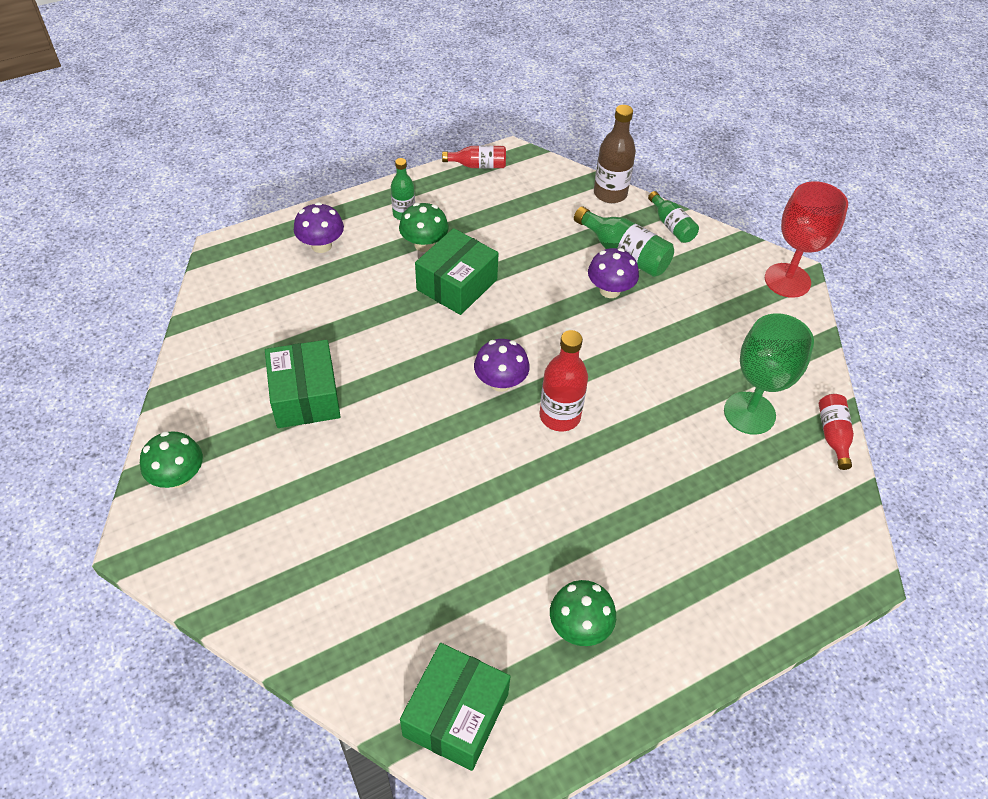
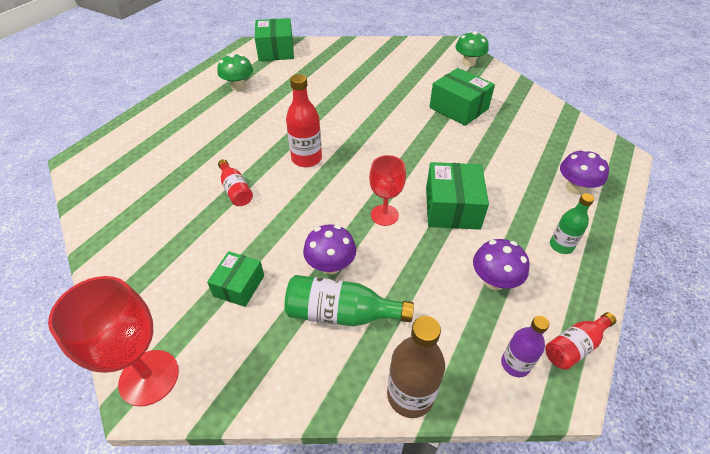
camera: 150 degrees right, 5 degrees down
(424, 244) = (512, 227): green mushroom -> none
(500, 382) = (359, 160): purple mushroom -> purple mushroom (494, 280)
(527, 309) = (384, 215): none -> red goblet
(528, 176) = (515, 364): none -> purple bottle
(671, 226) = (312, 385): green bottle -> none
(698, 311) = (239, 285): none -> green box
(749, 413) = (168, 218): green goblet -> none
(833, 435) = (94, 231): red bottle -> red bottle (236, 190)

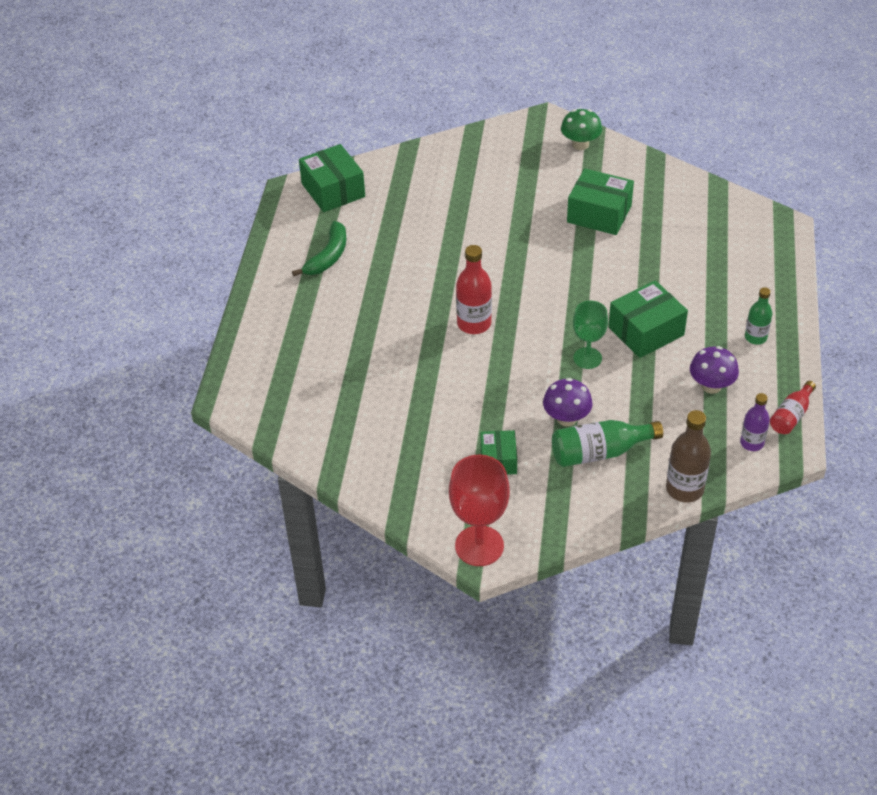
camera: 20 degrees left, 0 degrees up
(236, 190) = (427, 379): red bottle -> none
(238, 86) = (328, 256): green mushroom -> green banana
(384, 215) = (587, 358): red goblet -> green goblet
(452, 208) = (646, 331): green box -> green box turned 75 degrees clockwise
(575, 188) = (750, 276): purple mushroom -> none

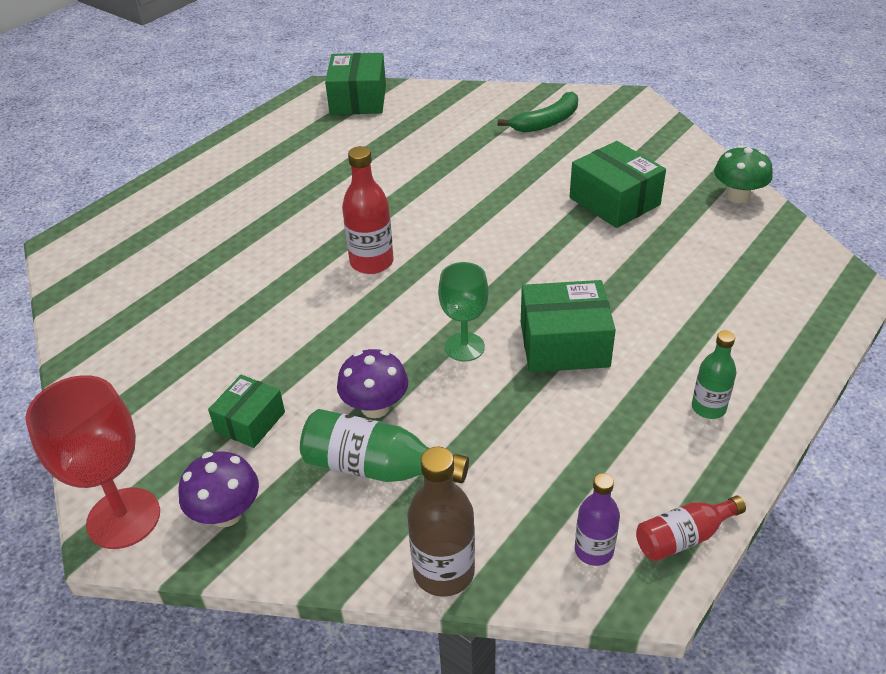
camera: 30 degrees right, 5 degrees down
(328, 256) = (294, 152): green banana -> green banana (547, 122)
(580, 144) = (650, 131): green mushroom -> green mushroom (738, 196)
(711, 386) = (596, 445): purple mushroom -> purple mushroom (226, 513)

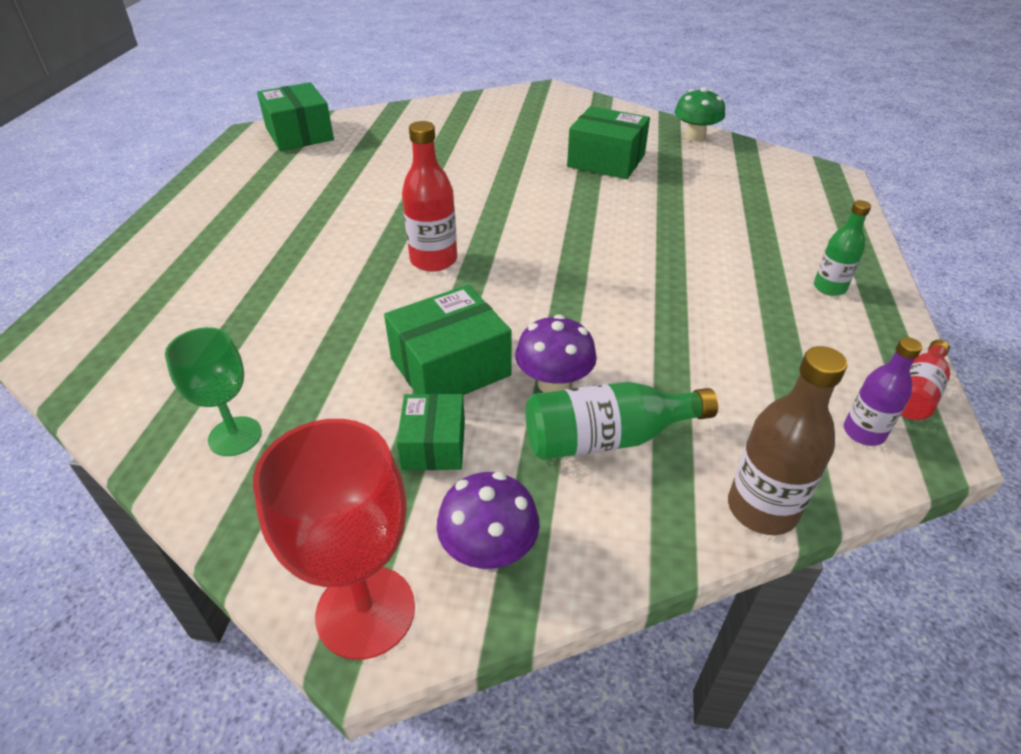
camera: 30 degrees left, 0 degrees up
(464, 347) = (589, 304): green goblet -> green goblet (235, 436)
(547, 122) = (494, 118): green banana -> none
(564, 344) = (672, 276): green box -> green box (450, 367)

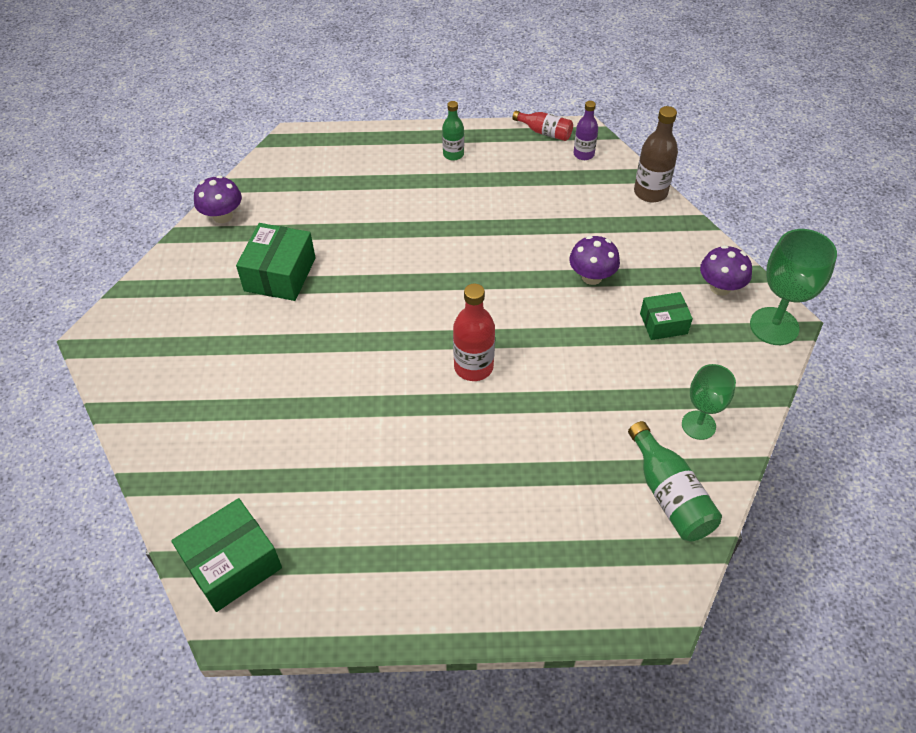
camera: 100 degrees left, 10 degrees up
(365, 611) = (774, 326): red goblet -> green goblet
(450, 367) = (595, 330): green box -> none
(606, 438) = (627, 250): green bottle -> green bottle (669, 495)
(695, 136) = (222, 216): green mushroom -> purple mushroom

